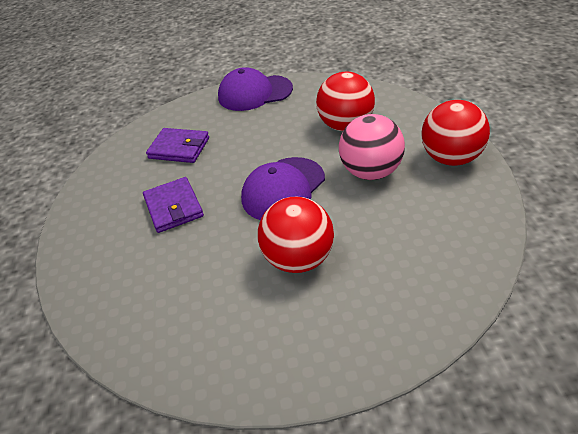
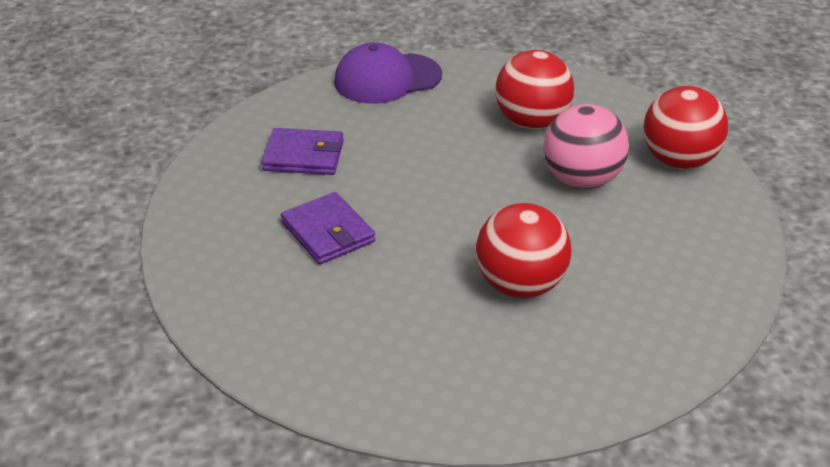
camera: 15 degrees left, 5 degrees down
(283, 189) = (472, 204): purple cap -> none

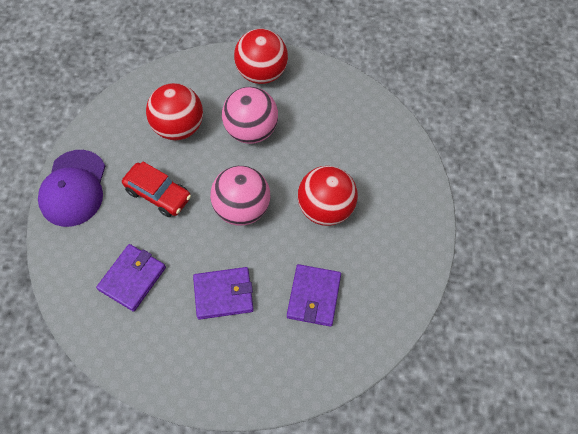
camera: 65 degrees left, 25 degrees up
(376, 315) = (314, 296): none -> purple wallet
(427, 138) = (158, 194): none -> red car
(460, 209) = (242, 208): none -> pink ball

